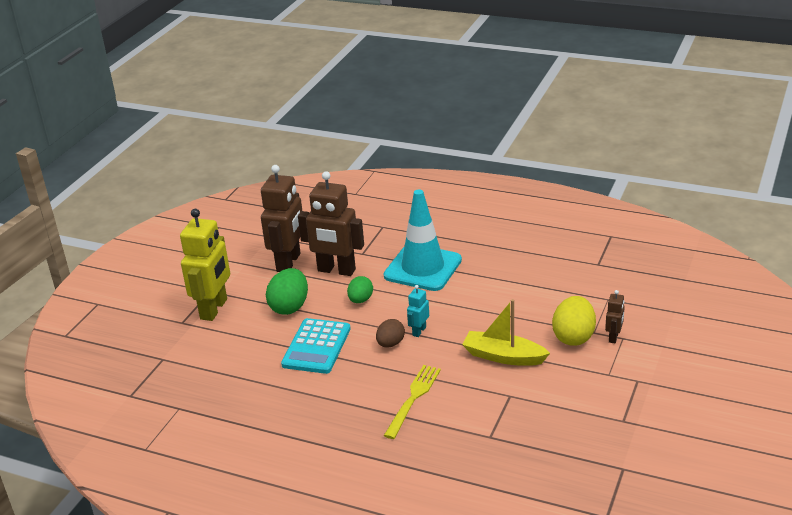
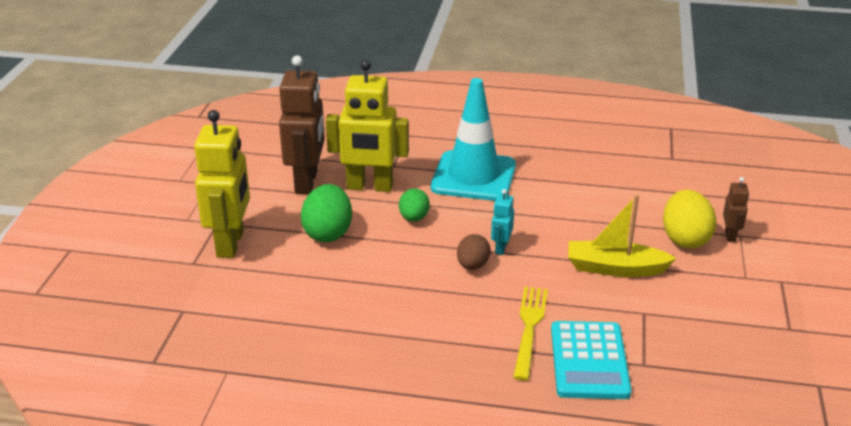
camera: 15 degrees left, 0 degrees up
(316, 347) = (381, 277): turquoise calculator -> turquoise calculator (589, 361)
(336, 270) = (369, 187): brown robot -> yellow robot

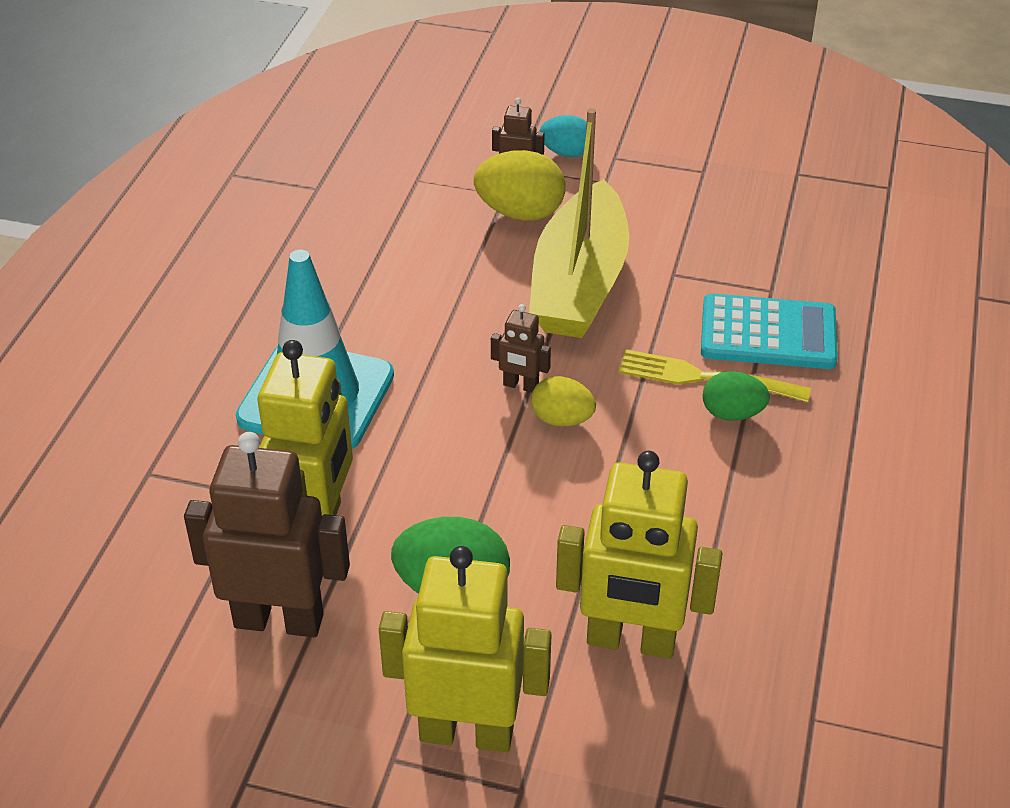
camera: 85 degrees left, 10 degrees up
(289, 298) = (631, 641): none -> yellow robot
(414, 218) = (426, 477): green egg -> green egg (732, 414)
(472, 266) = (562, 419): brown egg -> yellow egg
(501, 248) = (520, 386): turquoise robot -> brown robot
(615, 268) = (579, 283): yellow boat -> yellow boat, size x1.56
(773, 257) = (566, 153): none -> turquoise egg

